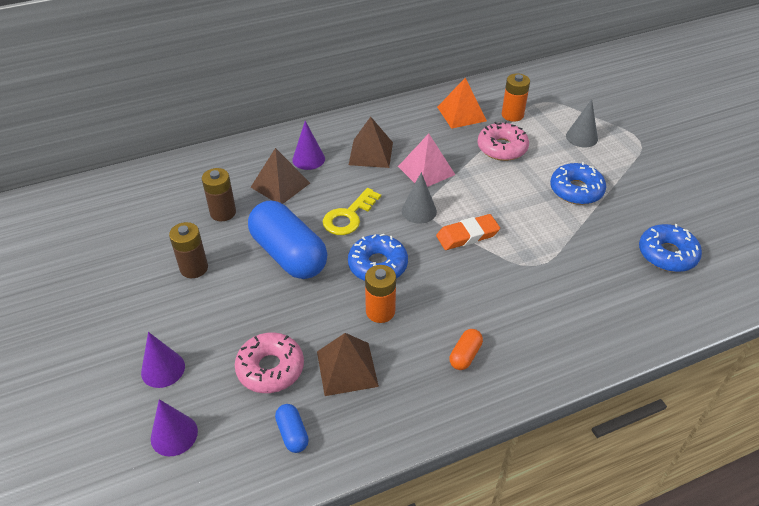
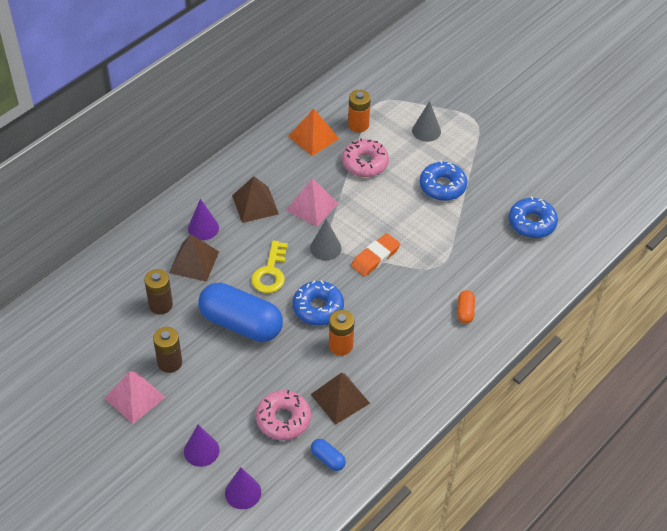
camera: 25 degrees left, 5 degrees up
(137, 290) = (134, 397): none -> pink pyramid
(465, 355) = (420, 357): orange capsule -> orange capsule (465, 311)

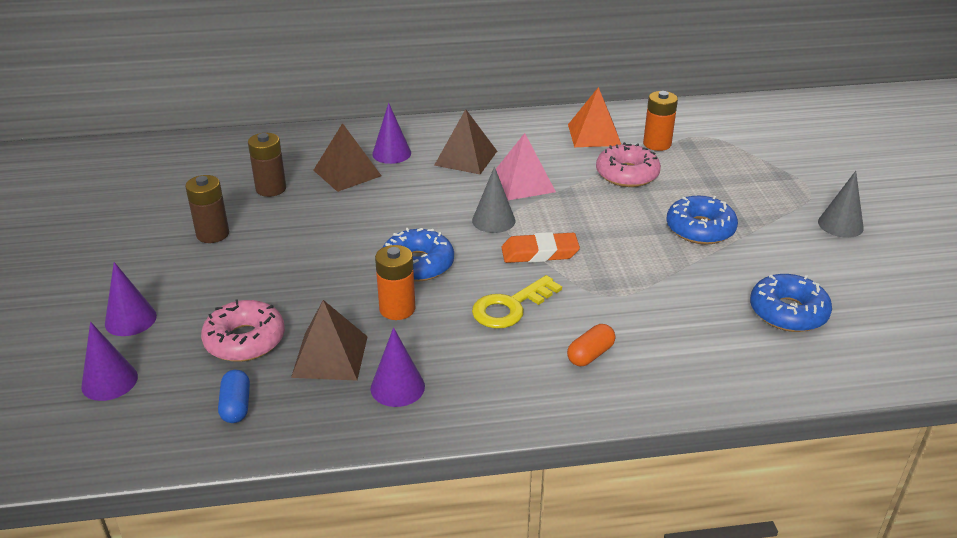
camera: 40 degrees right, 15 degrees down
(134, 397) = (142, 244): pink pyramid -> none
(241, 324) = (322, 238): blue capsule -> none
(270, 272) = (409, 213): yellow key -> yellow key (511, 307)
(394, 393) = (397, 387): none -> purple cone
(426, 131) = (734, 177): grey cone -> grey cone (840, 225)

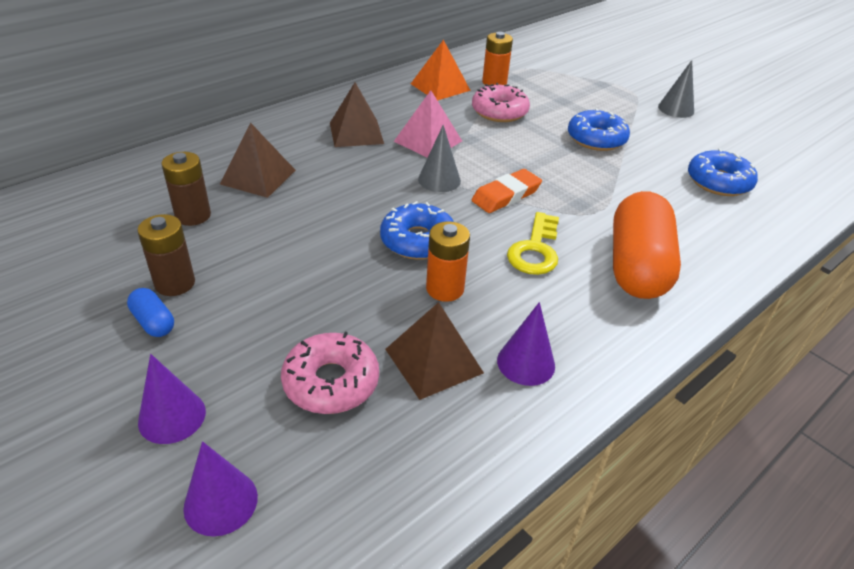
camera: 35 degrees left, 5 degrees up
(236, 406) = (397, 457): blue capsule -> blue capsule (153, 322)
(391, 153) = (283, 147): purple cone -> none
(590, 354) = (637, 266): orange capsule -> orange capsule, size x2.38

